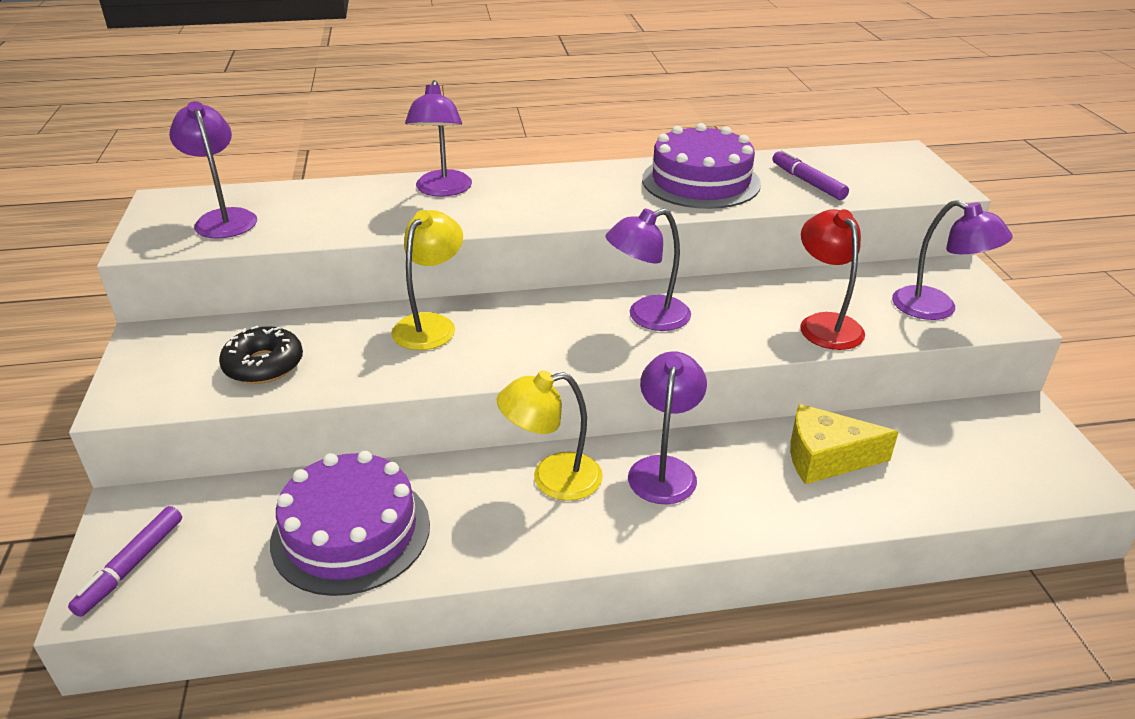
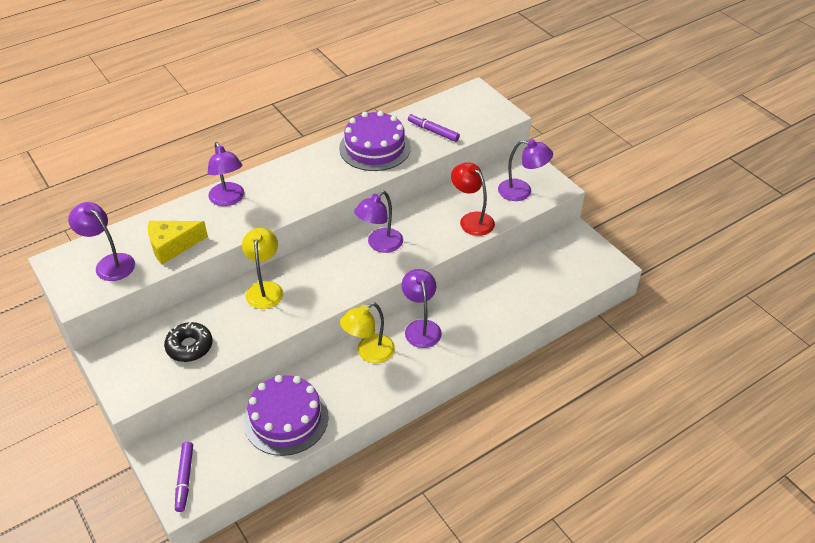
camera: 25 degrees left, 10 degrees up
(825, 458) = (494, 293): yellow cheese -> yellow cheese (172, 246)

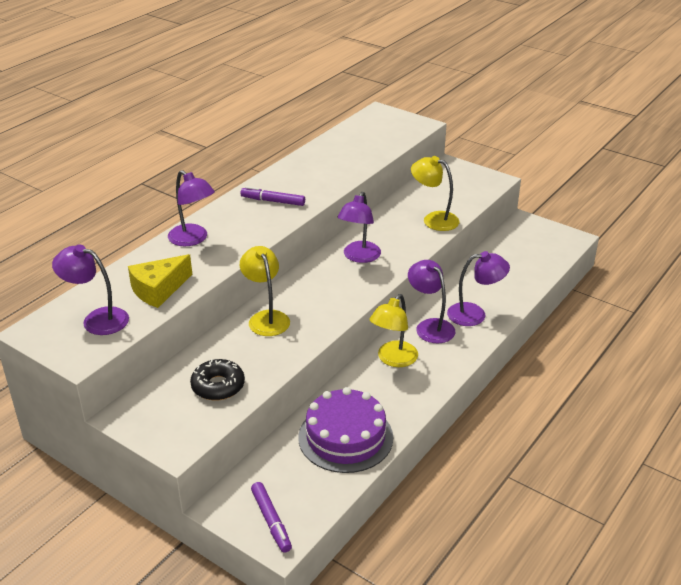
camera: 20 degrees left, 10 degrees down
(375, 148) = (315, 170): purple cake -> none
(433, 131) = (363, 148): purple marker -> purple marker (273, 201)
(472, 220) = (434, 219): red lamp -> yellow lamp
(522, 192) = (464, 189): purple lamp -> purple lamp (474, 314)

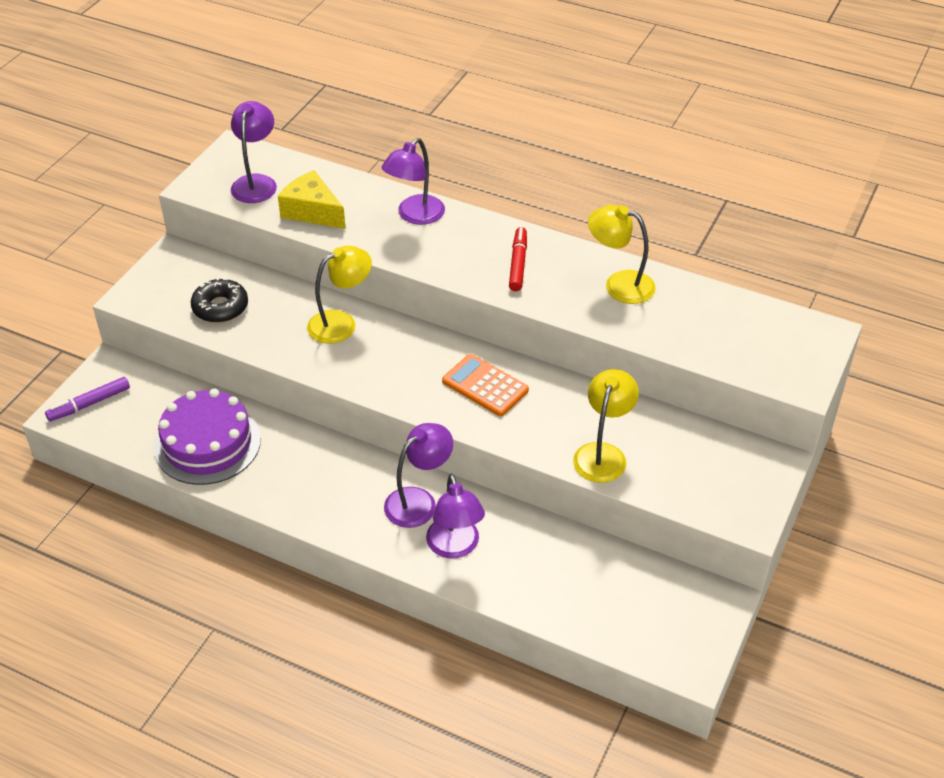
camera: 80 degrees right, 10 degrees up
(273, 201) = (518, 264): purple marker -> red marker
(359, 257) = (485, 386): purple lamp -> orange calculator
(393, 359) = (345, 470): yellow lamp -> yellow lamp (619, 284)

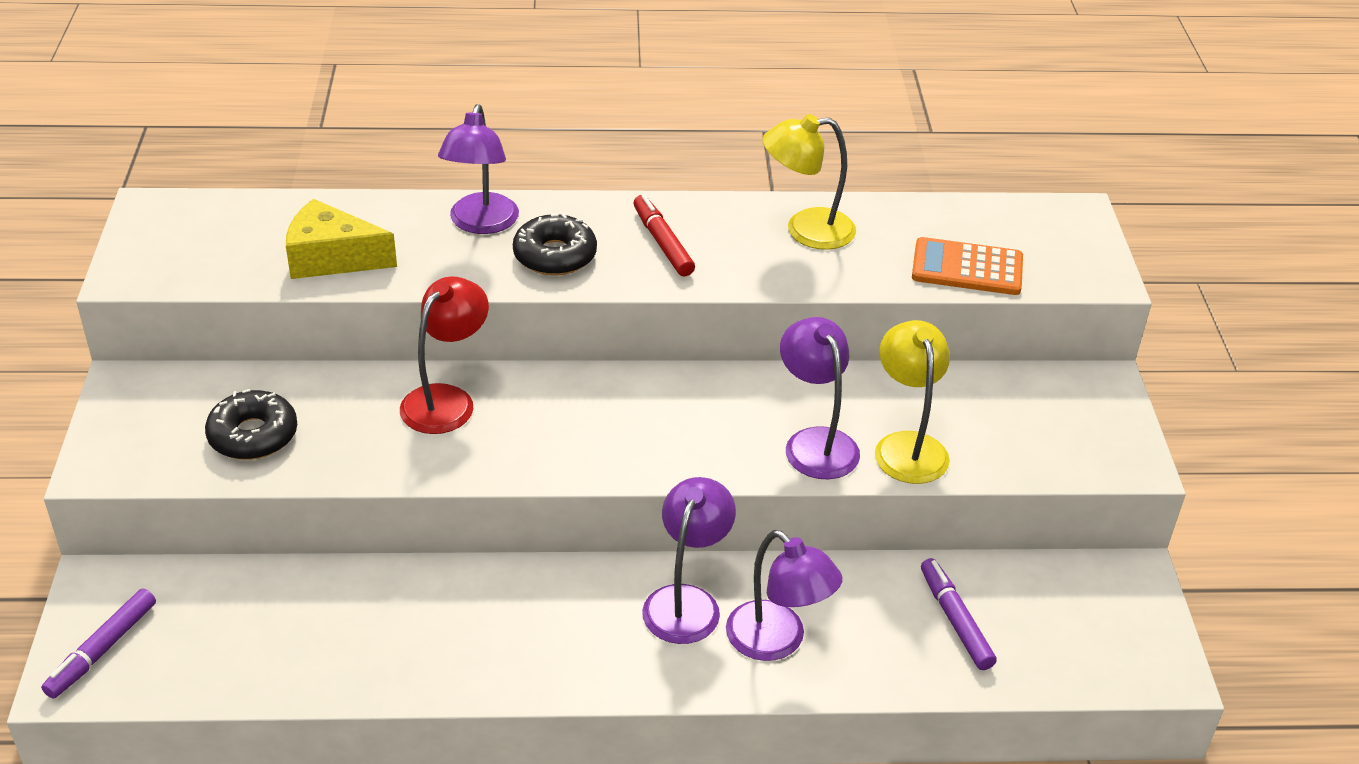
camera: 30 degrees left, 5 degrees down
(207, 443) = (332, 638): purple cake -> none
(256, 182) = (219, 244): purple lamp -> purple lamp (815, 442)
(341, 323) = (446, 400): yellow lamp -> red lamp
(444, 251) = (555, 256): none -> black donut
(485, 386) = (700, 415): orange calculator -> orange calculator (967, 268)
(577, 580) = (955, 621): none -> purple marker

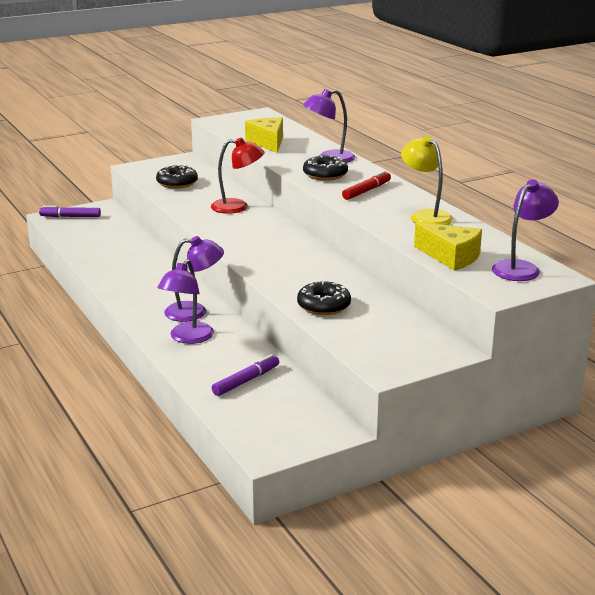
camera: 65 degrees right, 15 degrees down
(815, 442) = (299, 284): purple lamp -> purple lamp (521, 268)
(907, 446) = (323, 306): yellow lamp -> black donut
(967, 268) = (451, 257): orange calculator -> yellow cheese

